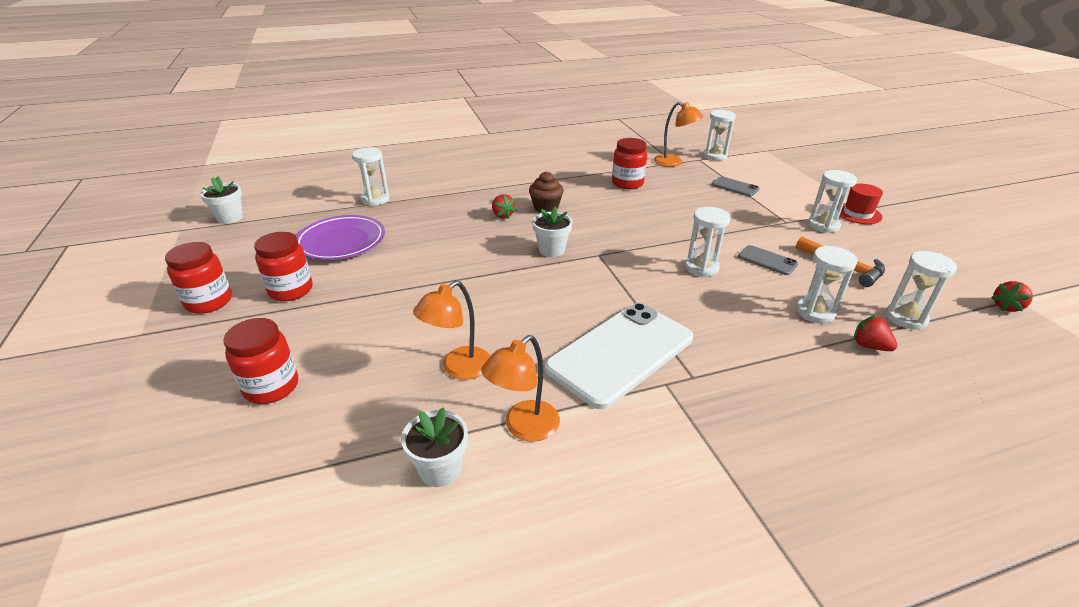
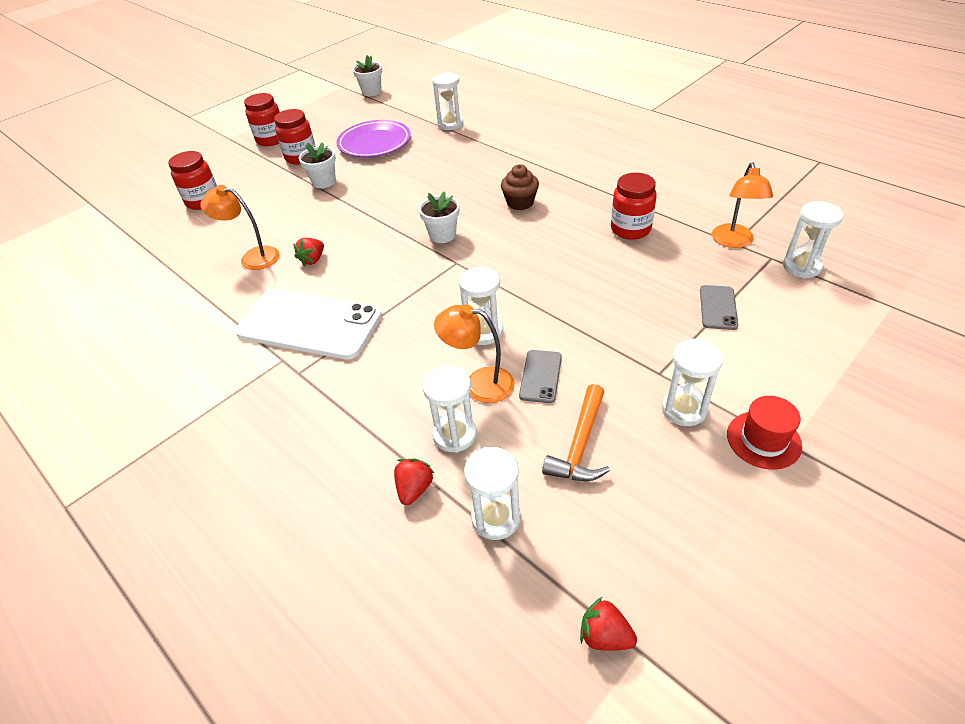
camera: 65 degrees right, 10 degrees up
(440, 469) = (156, 290): white flower pot -> white flower pot (324, 182)
(502, 215) = (481, 188): red strawberry -> red strawberry (313, 260)
(524, 428) = (204, 308): orange lamp -> orange lamp (479, 383)

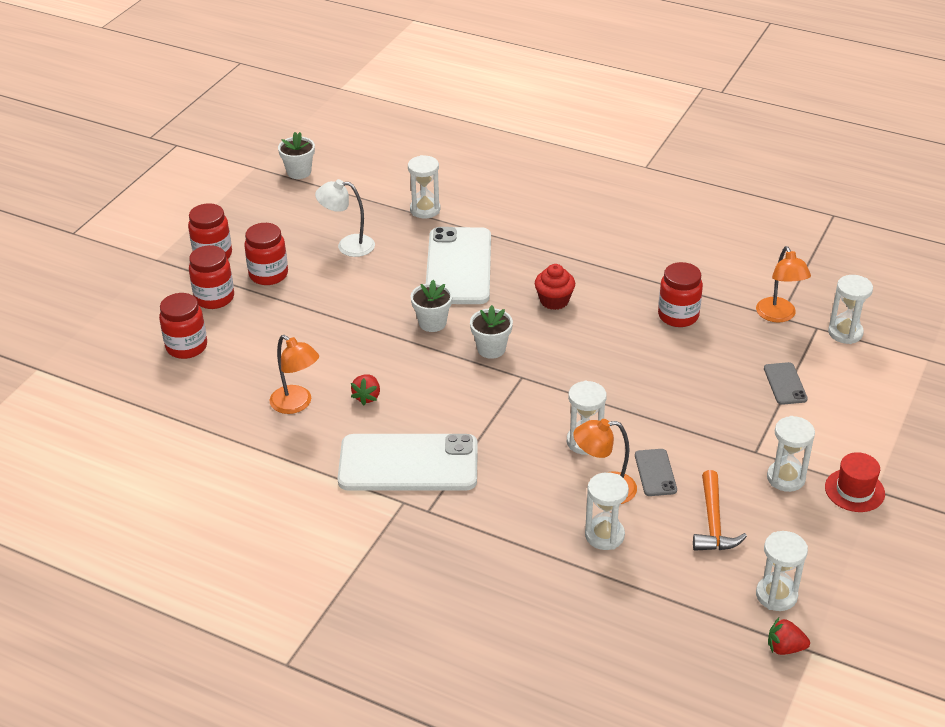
camera: 20 degrees left, 5 degrees down
(250, 169) = (214, 298): none -> red jar
(252, 257) = (297, 404): orange lamp -> orange lamp turned 135 degrees counterclockwise
(324, 182) = (318, 303): white flower pot -> white flower pot (432, 323)
(374, 143) = (348, 245): purple plate -> white lamp
(414, 489) = (593, 583): red strawberry -> none
(453, 167) = (459, 266): none -> white phone
(496, 518) = (670, 590): white hourglass -> white hourglass (776, 595)
(520, 203) = (554, 301): brown cupcake -> red cupcake

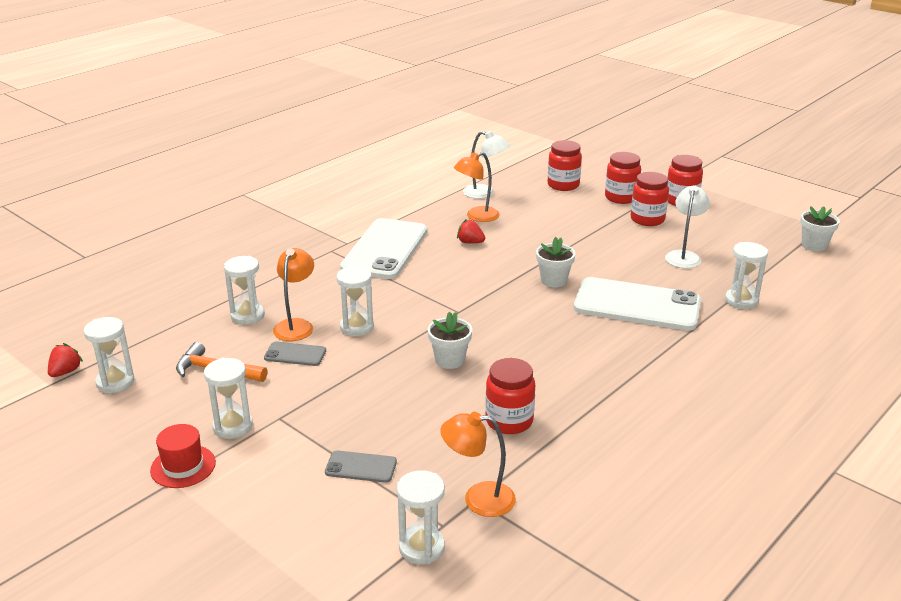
camera: 105 degrees right, 10 degrees down
(226, 409) = (485, 193): none -> white lamp
(491, 349) = (504, 303): white flower pot -> white flower pot (449, 360)
(554, 301) = (564, 348): red cupcake -> none

